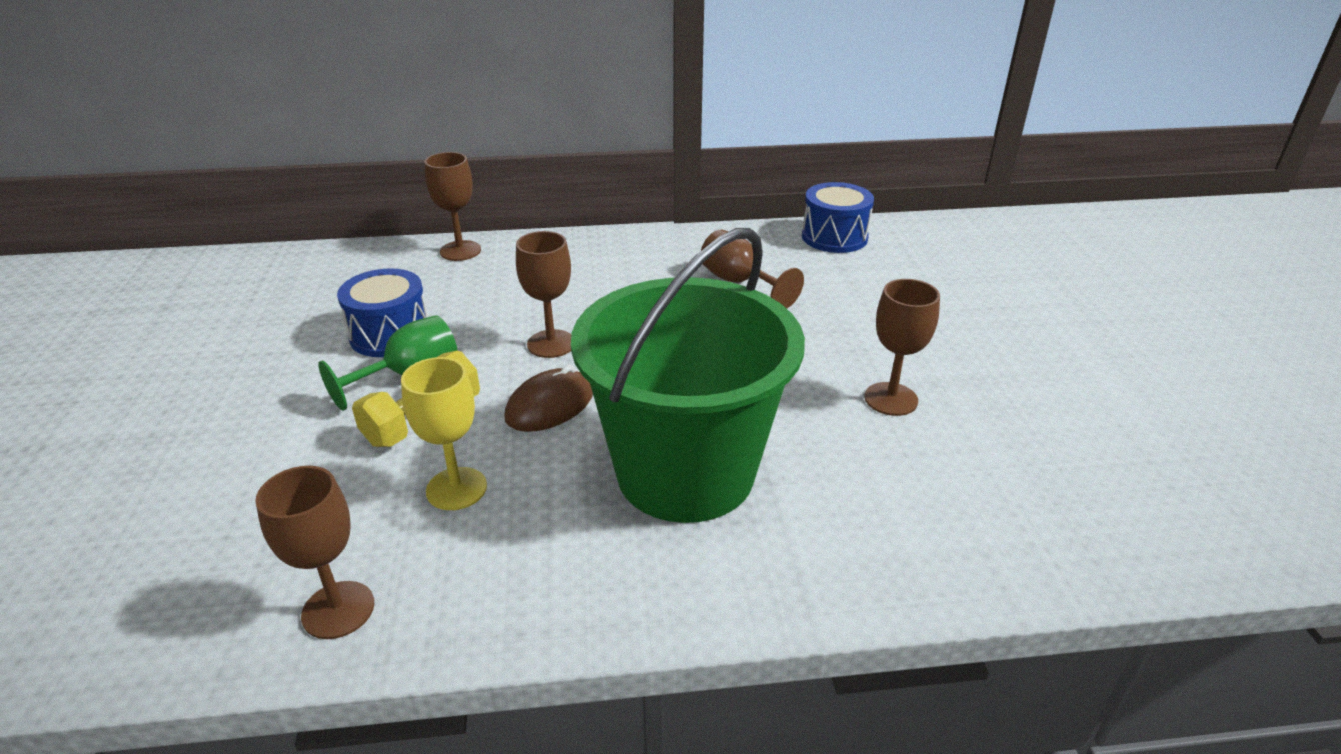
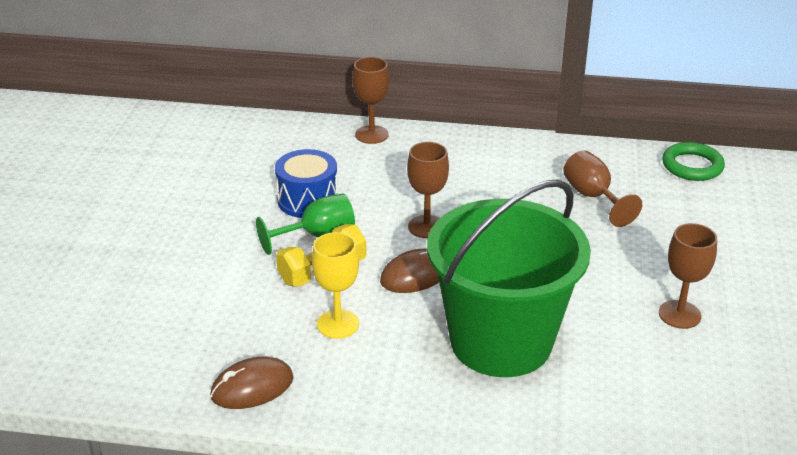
camera: 15 degrees right, 0 degrees up
(338, 610) = (252, 387): brown goblet -> brown mouse
(834, 237) = (692, 166): blue drum -> green ring

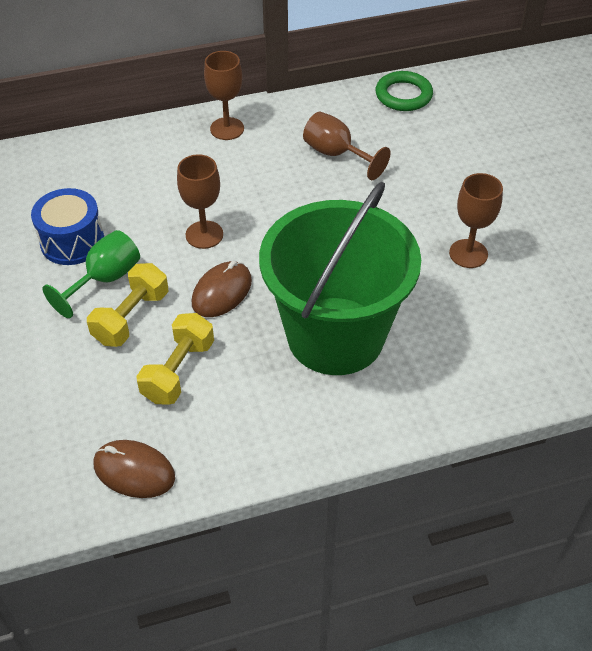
camera: 25 degrees left, 15 degrees up
(252, 387) = (134, 471): brown mouse -> brown mouse turned 75 degrees clockwise
(338, 324) = (178, 371): yellow goblet -> yellow dumbbell
(371, 135) = (95, 146): brown goblet -> brown goblet (227, 129)

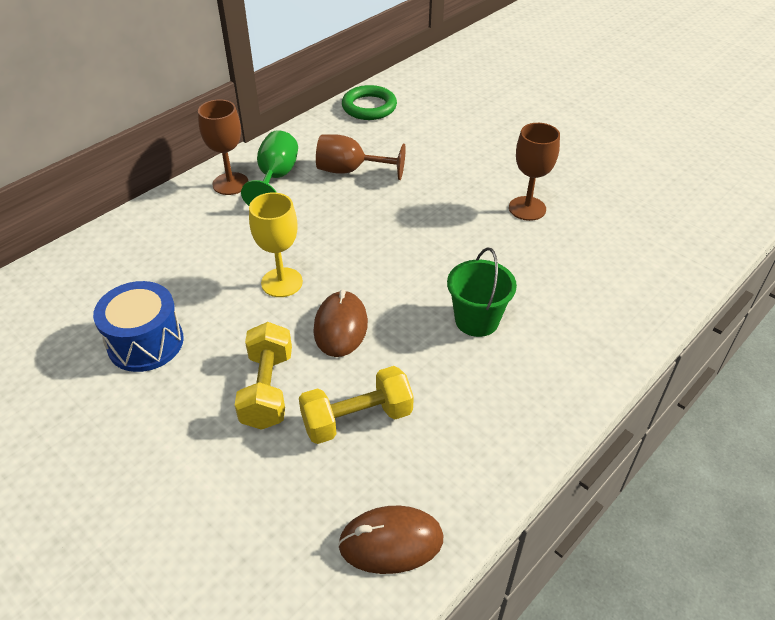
camera: 30 degrees left, 5 degrees down
(105, 279) = (210, 365): green goblet -> green goblet (276, 178)
(178, 371) = (357, 419): yellow dumbbell -> yellow dumbbell turned 75 degrees clockwise
(204, 235) = (282, 282): brown goblet -> yellow goblet
(335, 336) = (477, 320): green bucket -> green bucket, size x0.43

